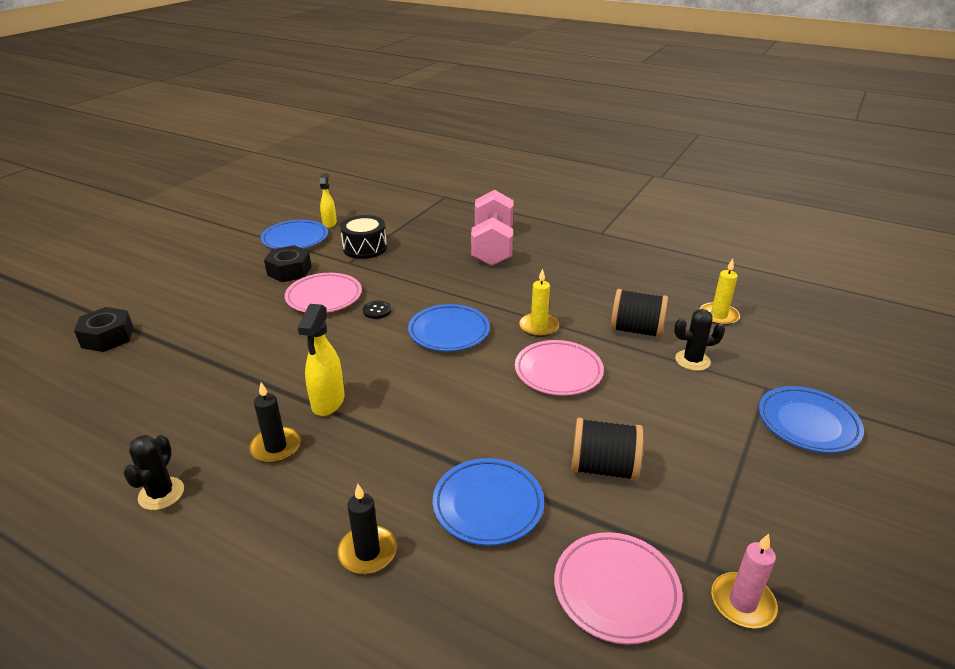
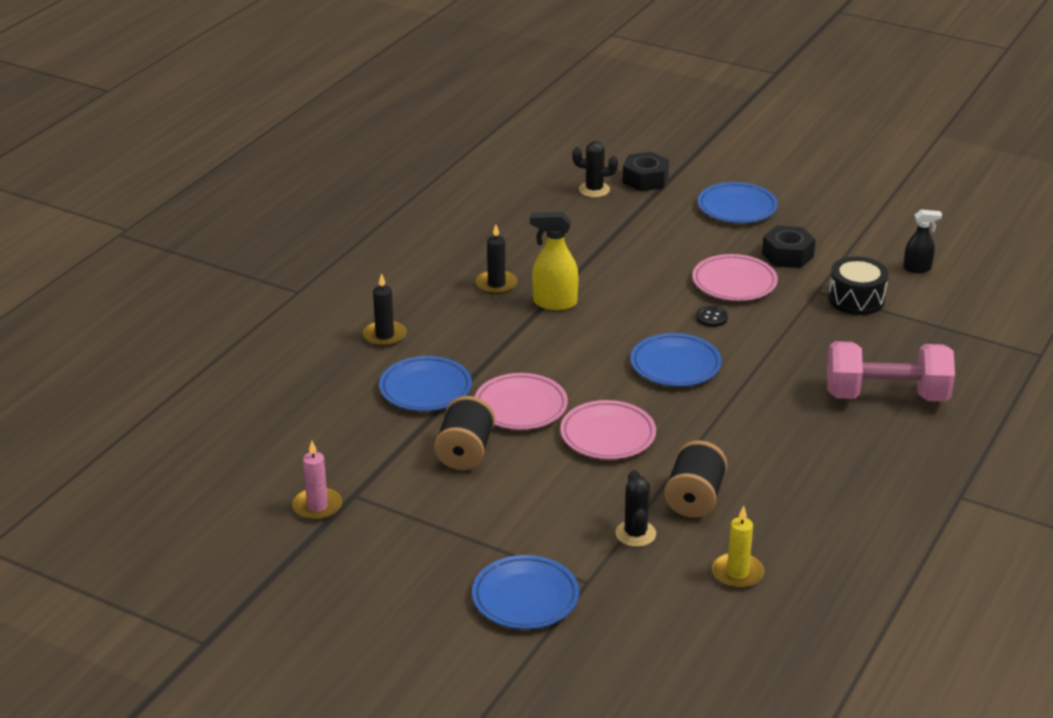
camera: 90 degrees right, 0 degrees up
(161, 494) = (448, 244): black cactus -> black cactus (594, 190)
(295, 239) = (866, 249): blue plate -> blue plate (737, 208)
(329, 223) = (917, 268): yellow spray bottle -> black spray bottle
(538, 327) = (693, 426): yellow candle -> none
(616, 590) = (337, 446): pink plate -> pink plate (520, 407)

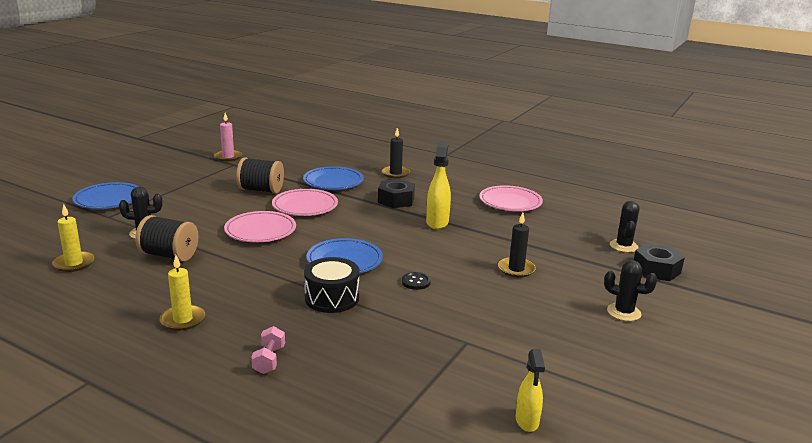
camera: 90 degrees right, 10 degrees down
(496, 284) = (461, 205): black candle -> black candle (516, 269)
(734, 283) = (476, 298): pink plate -> pink plate (510, 202)
(737, 208) = (624, 312): blue plate -> black cactus
(787, 255) = (535, 332): black nut -> black nut (396, 200)
(836, 459) = (183, 320): none -> yellow candle
(856, 299) = (452, 365): black drum -> black drum (332, 298)
(886, 396) = (269, 360): pink dumbbell -> pink dumbbell, size x0.41
(917, 268) = (527, 421): black spray bottle -> yellow spray bottle

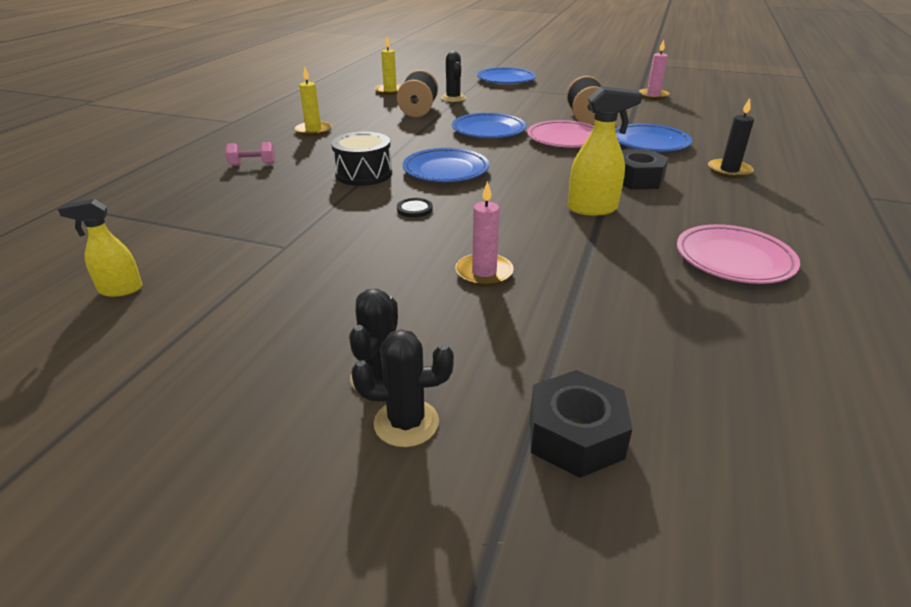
camera: 80 degrees right, 10 degrees up
(260, 231) = (488, 130): pink plate -> blue plate
(516, 269) = (484, 272): black candle -> pink candle
(623, 246) = (659, 391): black cactus -> black cactus (406, 423)

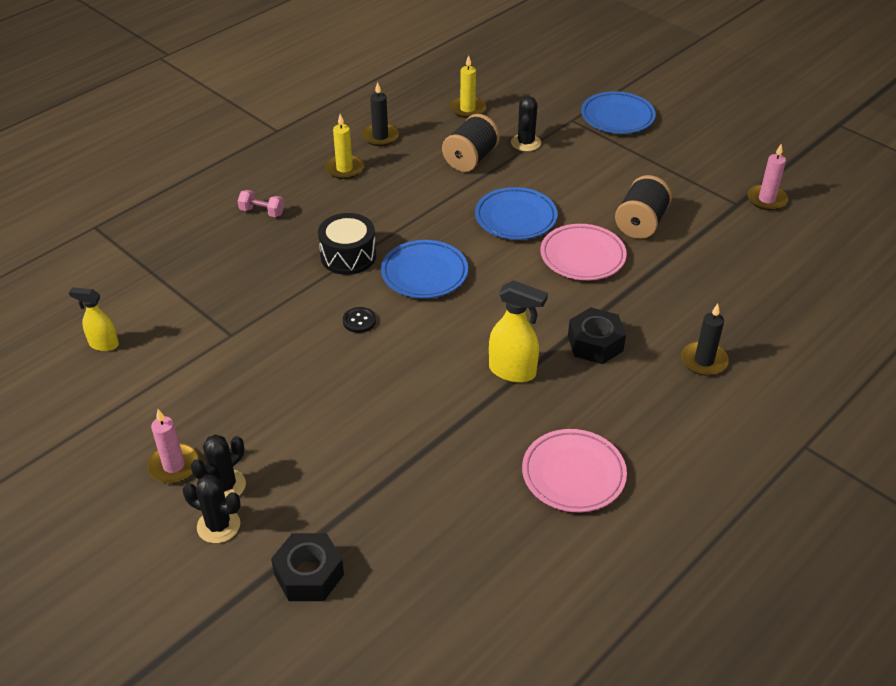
camera: 25 degrees right, 10 degrees up
(330, 112) = (380, 136): none -> black candle
(484, 272) = (360, 416): pink candle -> pink candle (174, 466)
(649, 143) = (667, 290): blue plate -> none

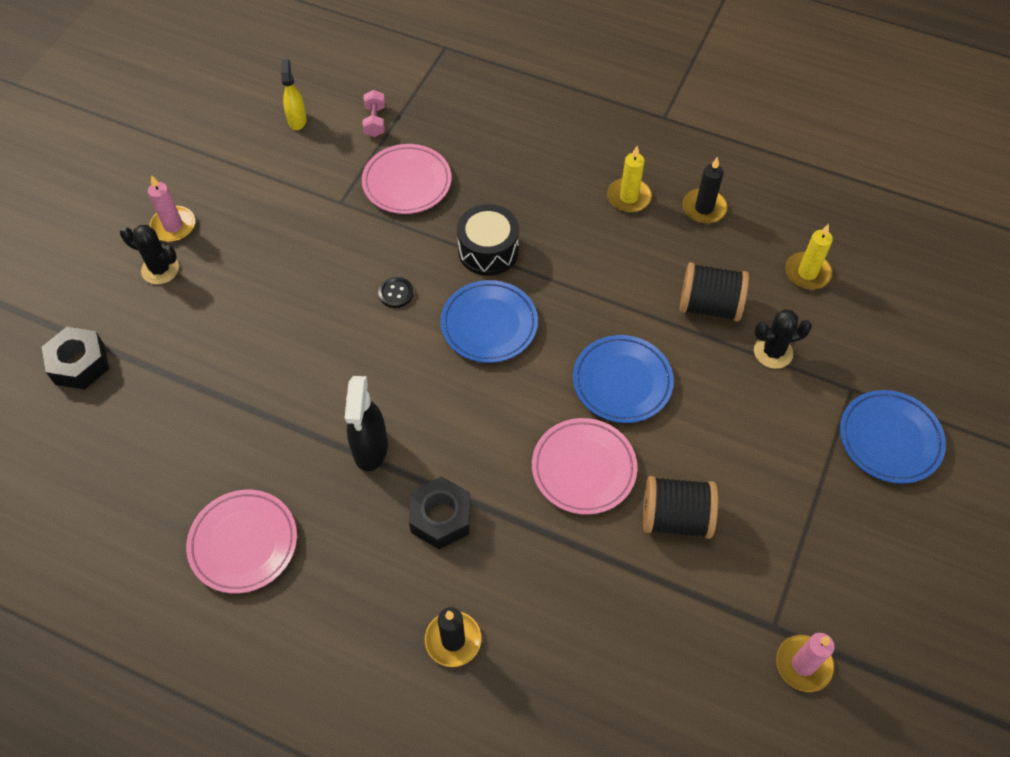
camera: 70 degrees right, 15 degrees up
(218, 526) = (117, 282): black cactus -> none
(239, 287) = (407, 183): none -> pink plate
(262, 212) = (524, 157): pink dumbbell -> pink dumbbell (375, 121)
(513, 371) = (370, 449): yellow spray bottle -> black spray bottle

